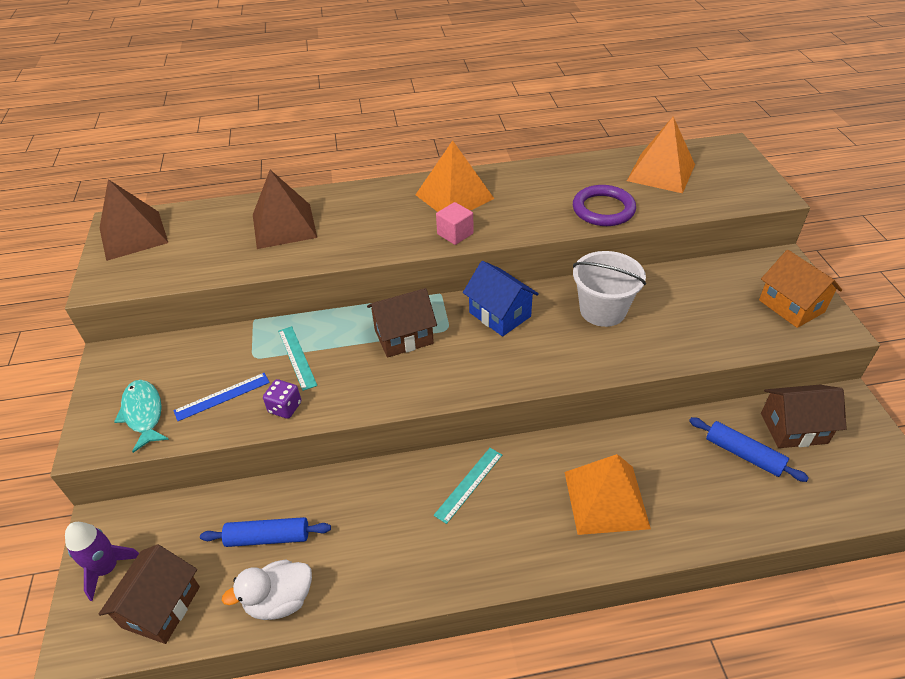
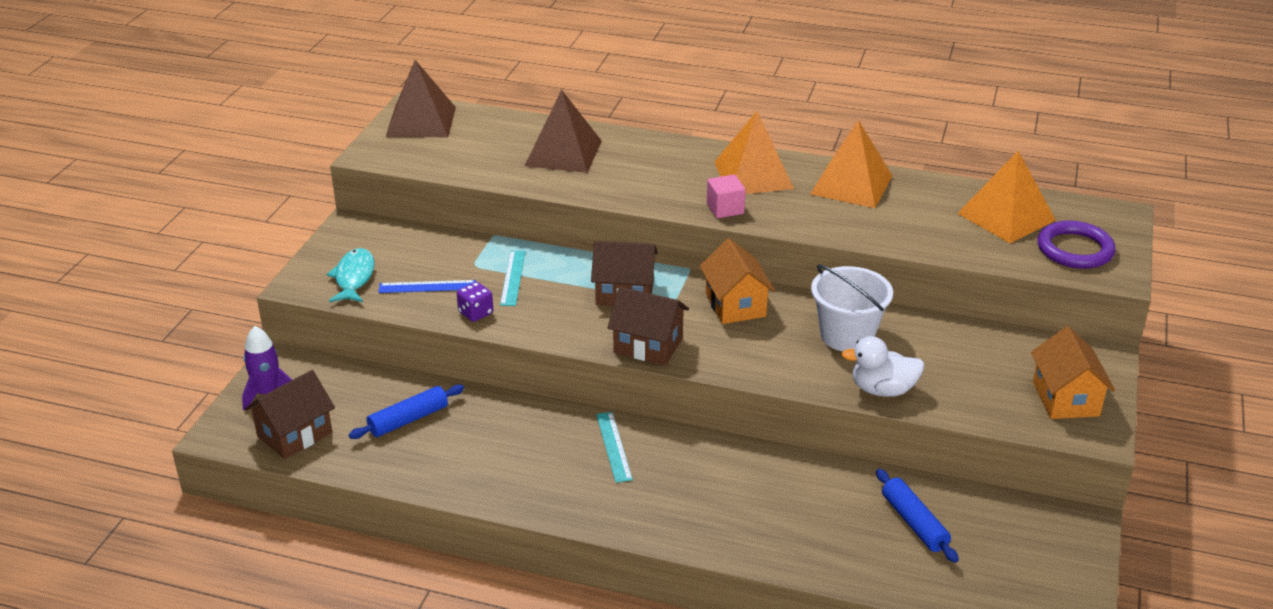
camera: 25 degrees right, 10 degrees down
(268, 537) = (408, 420): blue rolling pin -> blue rolling pin turned 60 degrees counterclockwise
(280, 600) = (390, 466): white duck -> white duck (882, 390)
(469, 484) = (614, 446): turquoise ruler -> turquoise ruler turned 75 degrees counterclockwise
(500, 314) = (735, 305): blue house -> orange house
(603, 209) = (903, 232): purple ring -> purple ring (1075, 249)
(606, 499) = (737, 505): orange pyramid -> orange pyramid (851, 184)
(793, 428) = (993, 522): brown house -> brown house (648, 345)

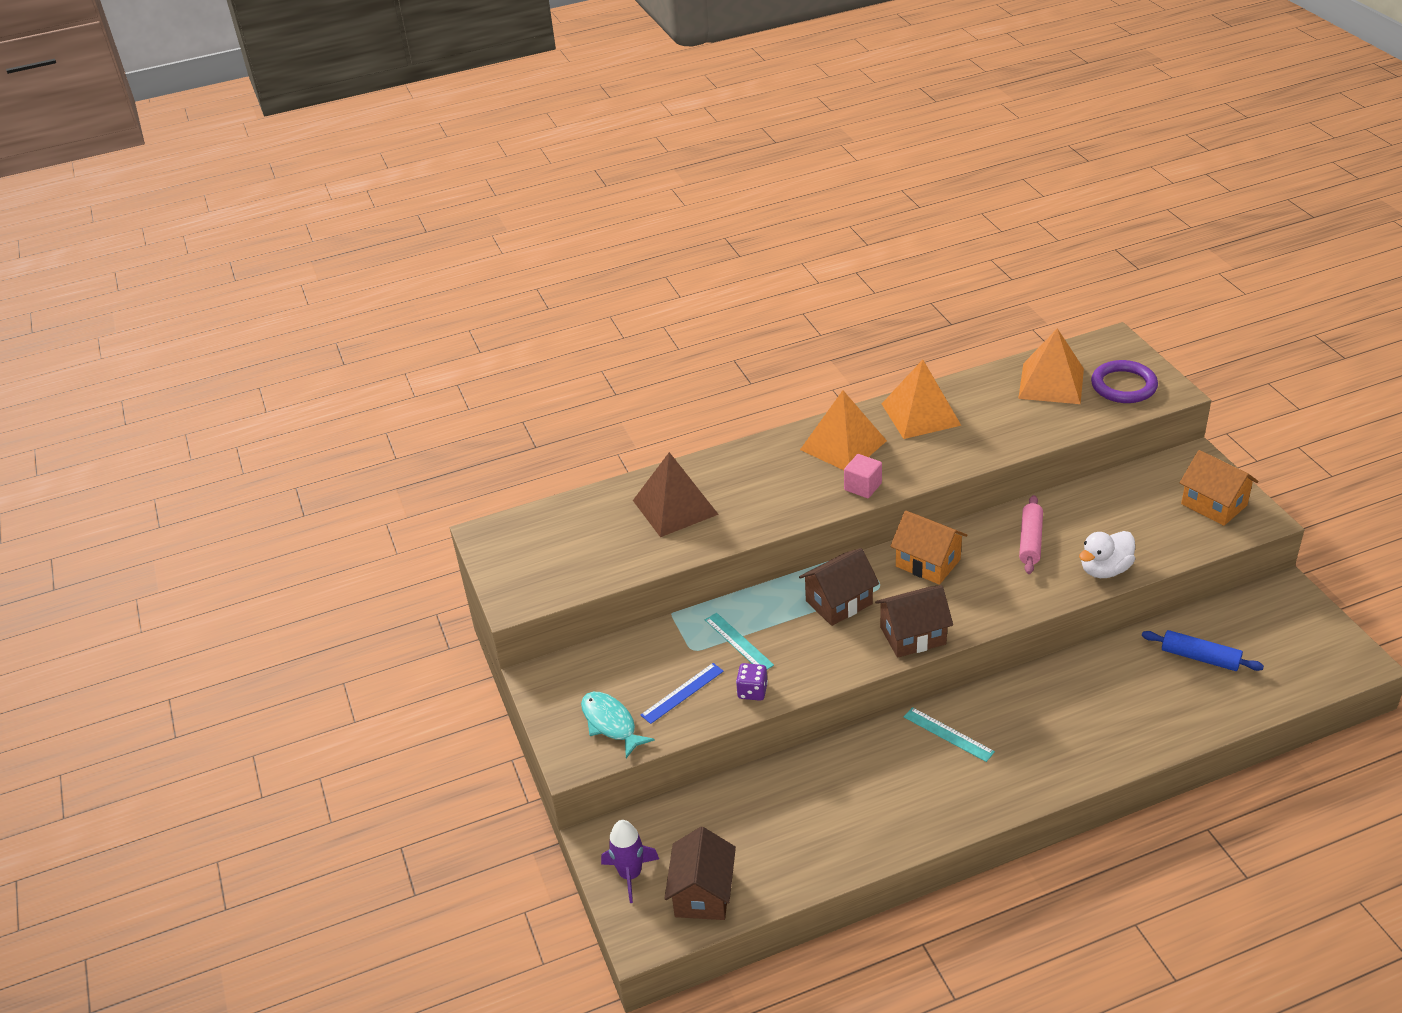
camera: 35 degrees left, 5 degrees up
(408, 420) = (774, 817): blue rolling pin -> none
(421, 121) = (513, 544): brown pyramid -> none
(847, 335) = (1030, 541): white bucket -> pink rolling pin

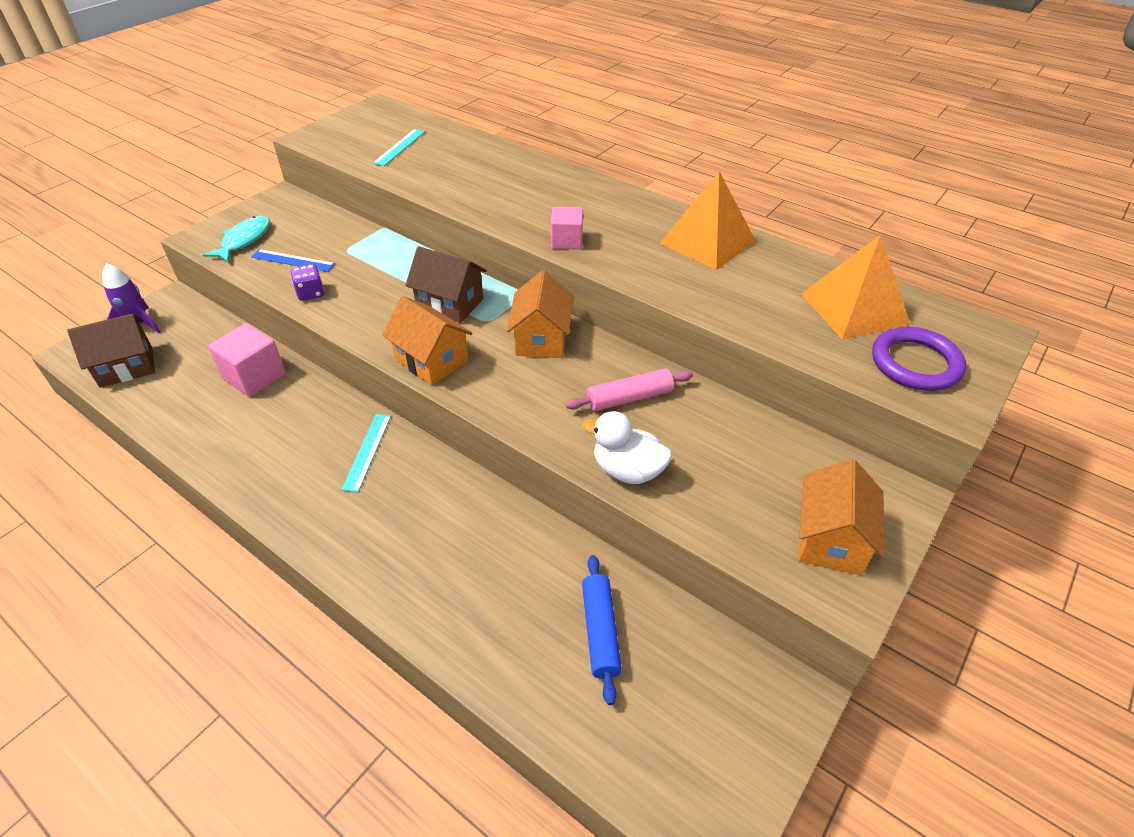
camera: 55 degrees right, 5 degrees up
(675, 507) = (463, 163): brown pyramid -> none
(738, 642) = (367, 268): turquoise ruler -> turquoise ruler (399, 147)
(790, 791) = (255, 376): none -> pink cube
(843, 445) = (617, 214): orange pyramid -> none
(913, 635) = (432, 360): brown house -> orange house

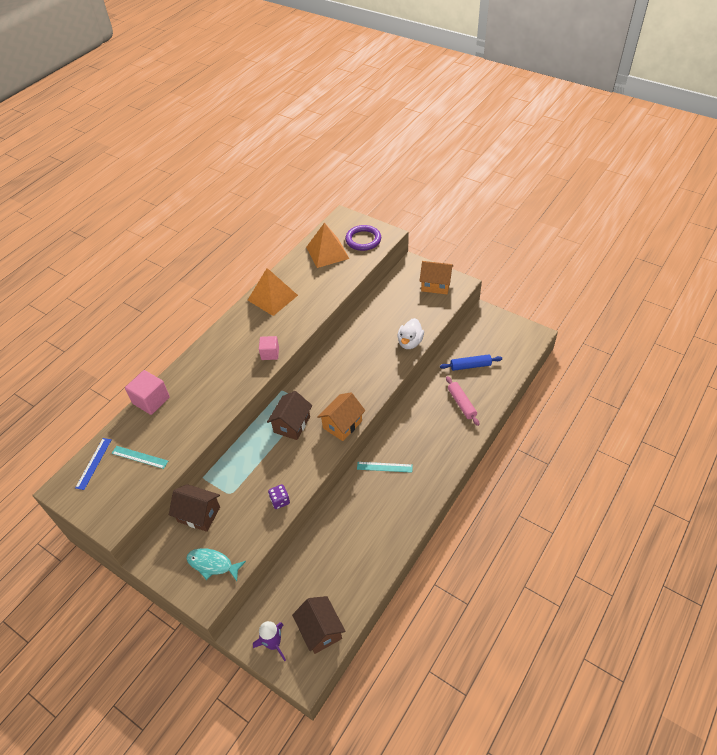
camera: 90 degrees left, 5 degrees up
(255, 376) = (327, 543): pink cube -> pink cube (151, 400)
(293, 260) = (241, 523): blue ruler -> blue ruler (93, 463)
(325, 227) = (199, 514): none -> brown house
(542, 339) = (323, 379): orange house -> none
(629, 398) = (365, 343): pink rolling pin -> pink rolling pin (461, 403)

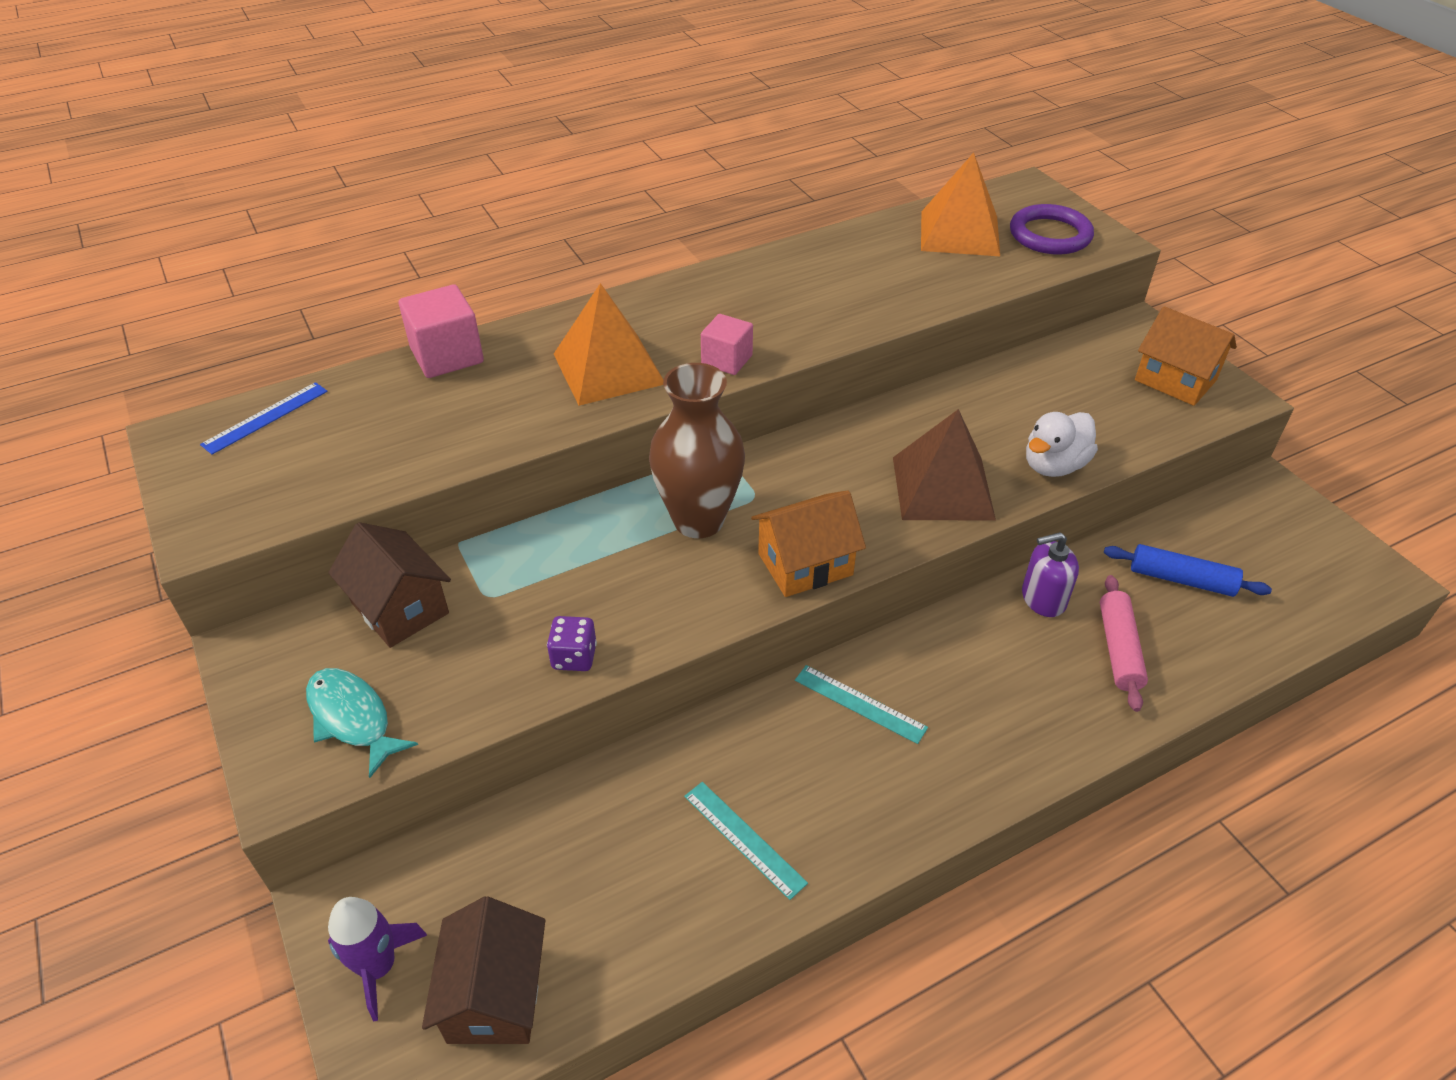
camera: 25 degrees right, 5 degrees down
(139, 457) = (350, 441): turquoise ruler -> turquoise ruler (744, 839)
(272, 297) = (798, 270): orange pyramid -> orange pyramid (608, 368)
(292, 424) = (698, 520): brown house -> brown vase
(375, 370) = (942, 488): none -> brown pyramid
(427, 395) = (1043, 598): none -> purple soap dispenser

